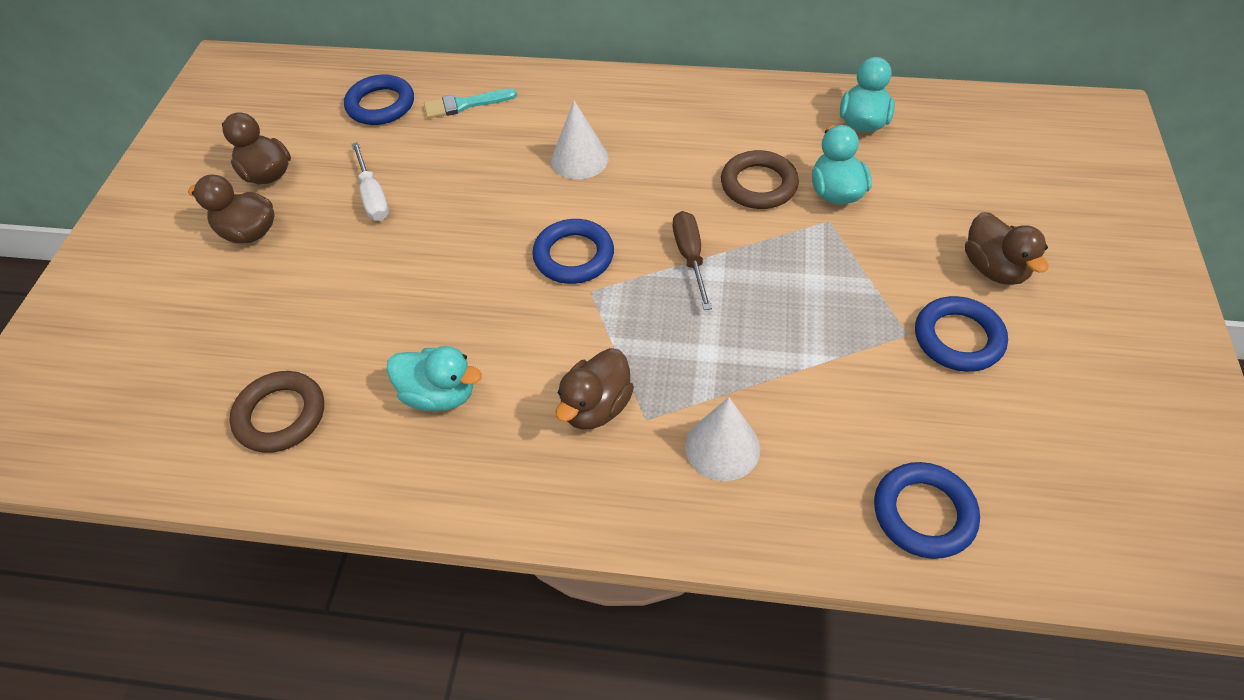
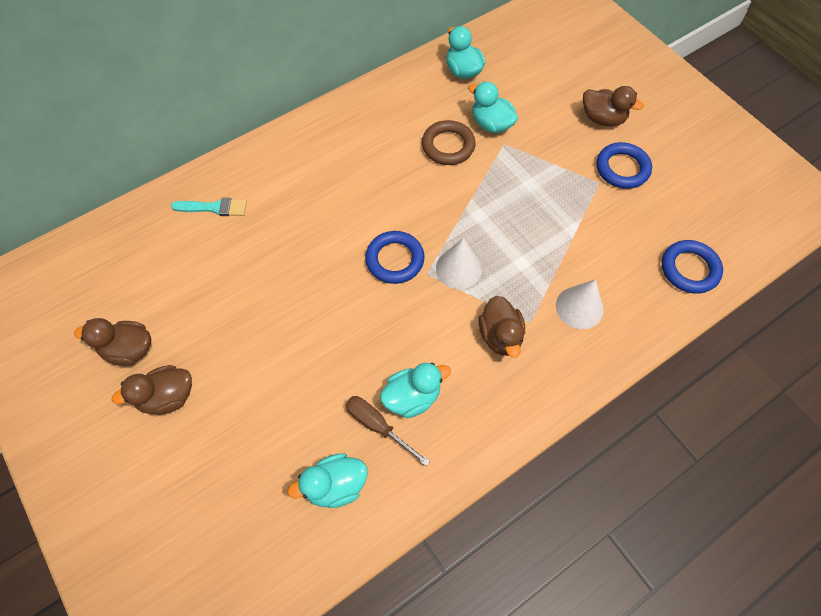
camera: 45 degrees left, 10 degrees up
(280, 415) = (335, 485): brown ring -> turquoise duck
(373, 196) = (226, 311): white screwdriver -> none
(381, 105) = (154, 246): blue ring -> none
(464, 104) = (214, 208): turquoise brush -> turquoise brush turned 120 degrees counterclockwise
(579, 159) = (331, 196): white cone -> white cone (458, 268)
(690, 257) = (457, 215): brown screwdriver -> brown screwdriver (378, 426)

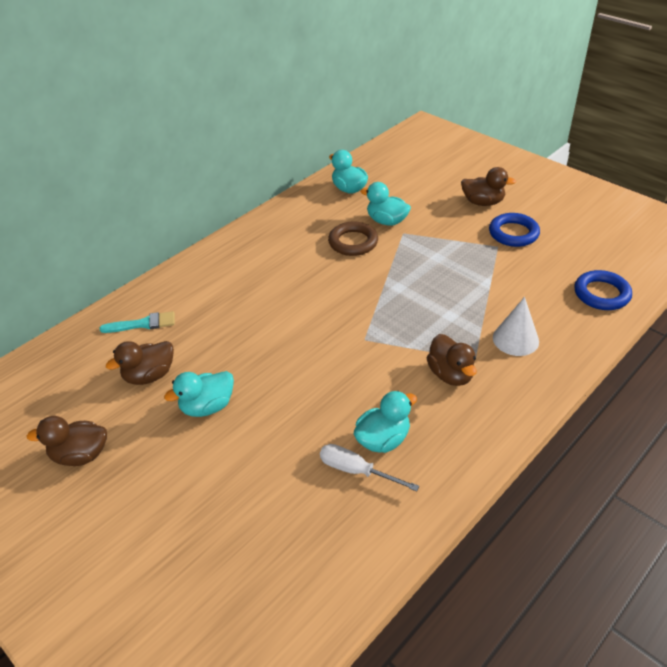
camera: 10 degrees left, 20 degrees down
(167, 397) = (131, 488): brown duck -> brown duck (149, 375)
(335, 485) = (328, 531): turquoise duck -> turquoise duck (207, 407)
(378, 426) = (356, 471): brown screwdriver -> white screwdriver
(395, 260) = (331, 334): blue ring -> none
(458, 268) = (393, 330): white cone -> none

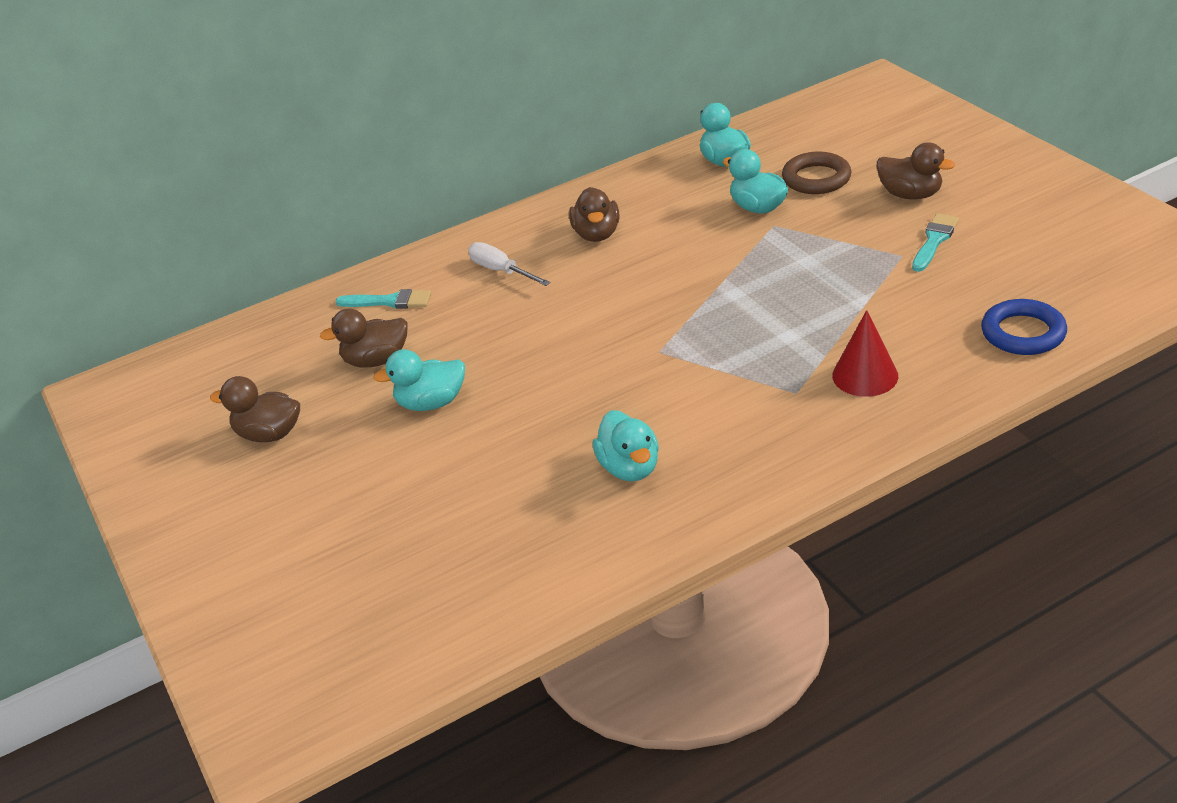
camera: 20 degrees right, 5 degrees down
(353, 242) = (698, 231): brown ring -> brown ring (816, 178)
(356, 471) = (581, 497): white screwdriver -> white screwdriver (501, 271)
(383, 439) = (629, 468): turquoise duck -> turquoise duck turned 90 degrees clockwise
(450, 374) = (753, 406): brown duck -> brown duck (597, 234)
(513, 233) = (934, 240): blue ring -> turquoise brush
(515, 339) = (865, 375): white cone -> red cone

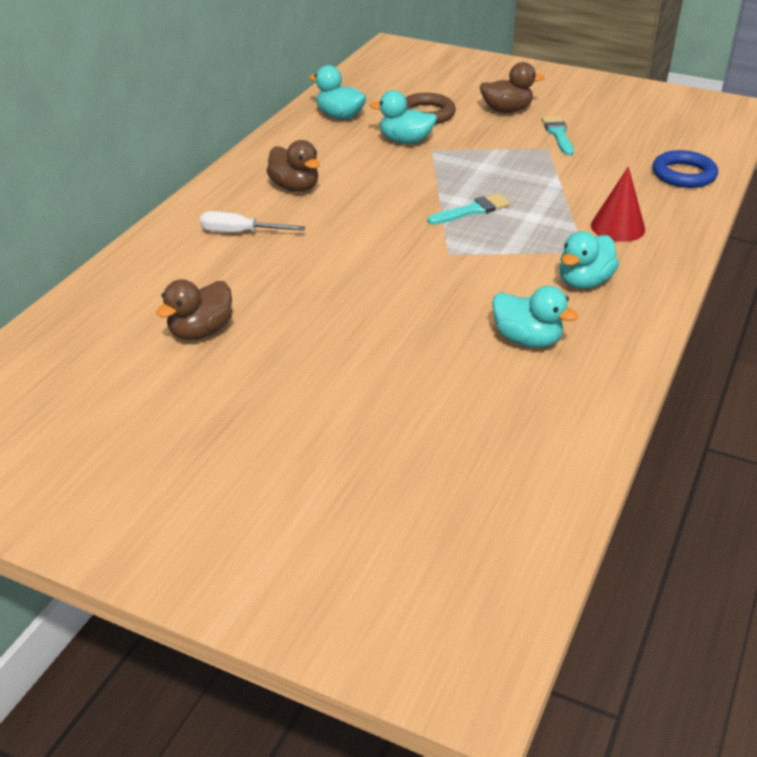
camera: 40 degrees left, 0 degrees up
(269, 434) = (160, 425): brown duck -> none
(389, 301) = (157, 282): turquoise brush -> turquoise brush (472, 210)
(431, 403) = (297, 348): turquoise duck -> turquoise duck (584, 282)

